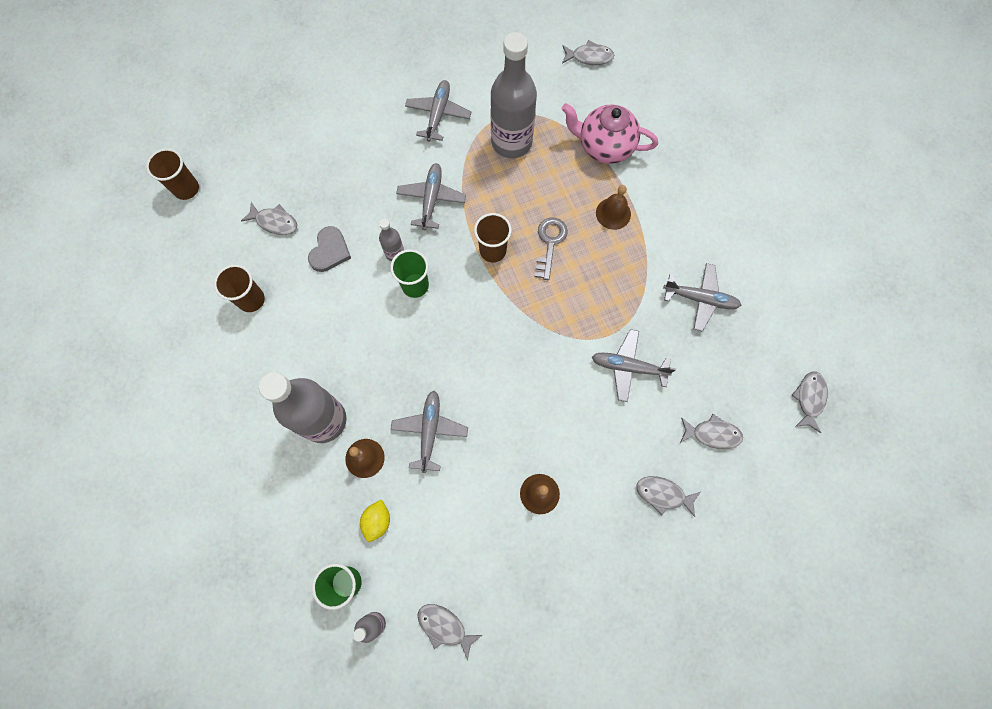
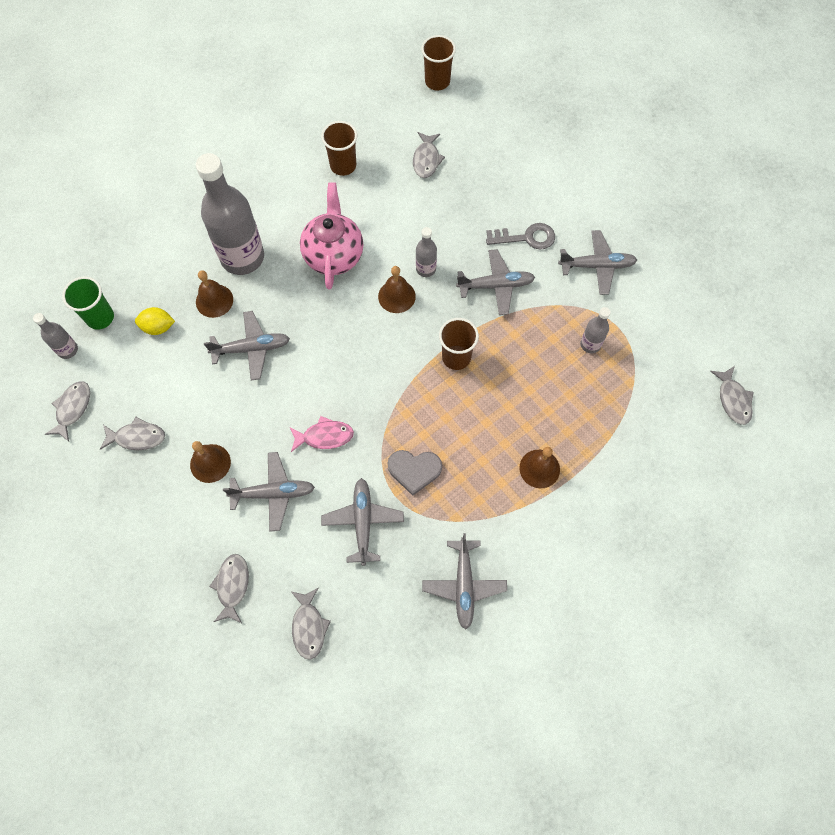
camera: 75 degrees right, 5 degrees down
(330, 251) = (410, 213): grey heart -> grey heart (414, 470)
(415, 285) = (396, 296): green cup -> brown bell
(511, 142) = (590, 344): grey bottle -> grey bottle, size x0.45
(539, 382) = (324, 436): none -> pink fish
(549, 243) = (482, 411): grey key -> grey key (526, 237)
(583, 440) = (273, 493): none -> grey plane
(604, 147) = (620, 441): pink teapot -> pink teapot (334, 255)
(809, 398) = (375, 733): grey fish -> grey fish (137, 437)

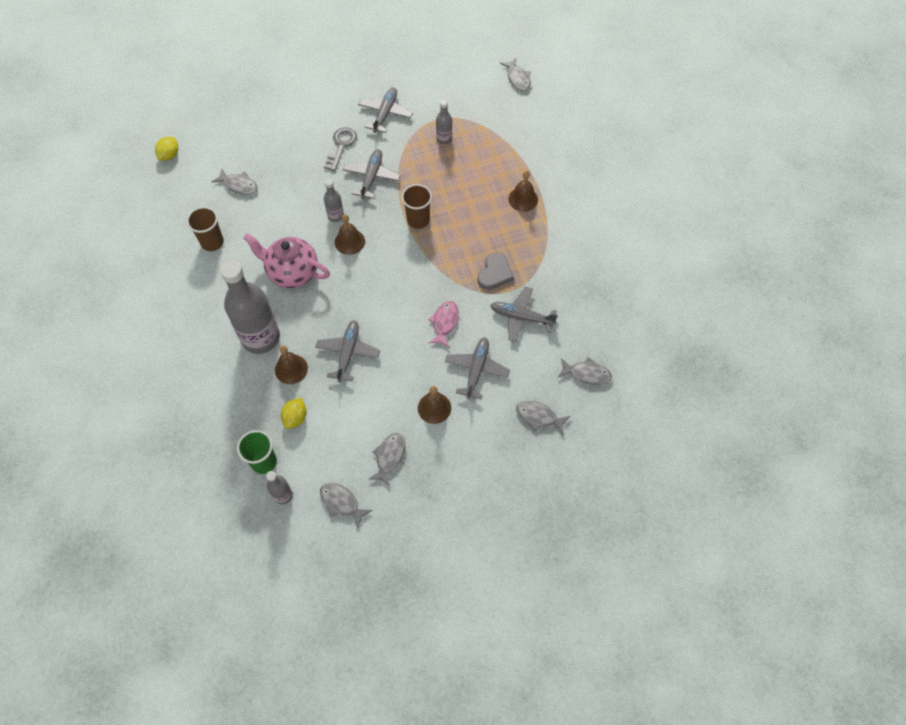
camera: 70 degrees left, 5 degrees down
(437, 81) = (169, 155): brown cup -> yellow lemon
(464, 585) = (589, 270): grey plane -> none
(733, 400) = (517, 79): grey fish -> grey fish turned 60 degrees clockwise

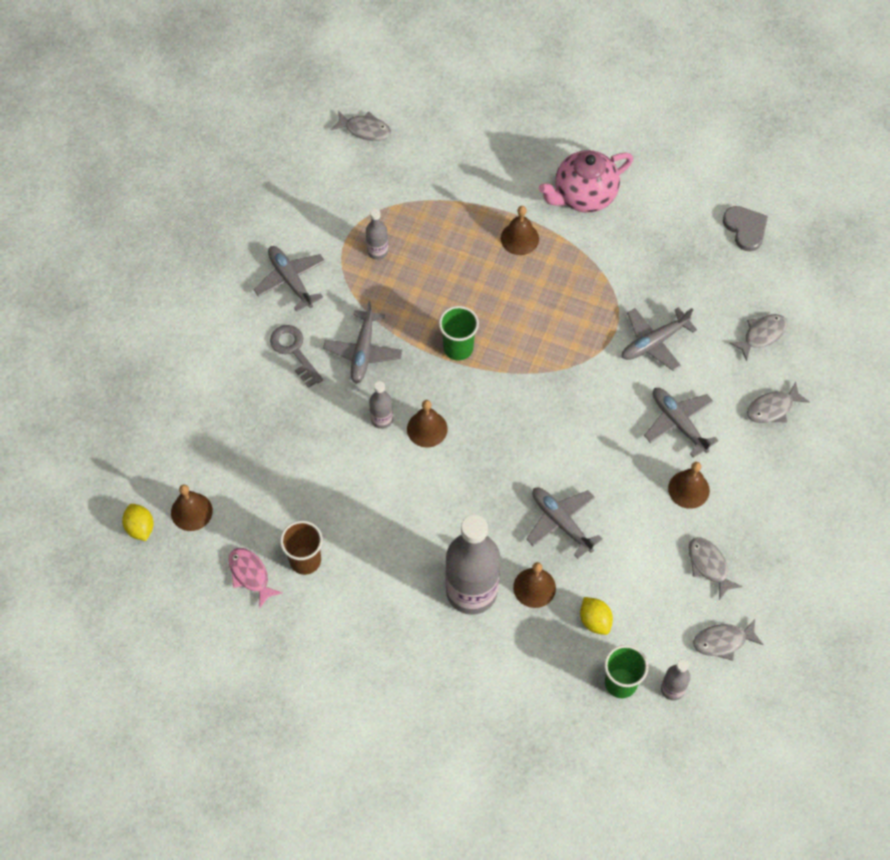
camera: 50 degrees left, 0 degrees up
(199, 170) = (191, 511): none -> brown bell
(239, 185) = (251, 485): grey fish -> none
(292, 272) = (417, 508): pink teapot -> pink teapot (584, 196)
(371, 177) = (363, 352): grey plane -> grey plane turned 135 degrees counterclockwise
(418, 220) = (458, 348): brown cup -> green cup
(444, 323) = (602, 412): pink fish -> pink fish (250, 575)
(495, 273) = (584, 327): grey heart -> grey heart (745, 229)

